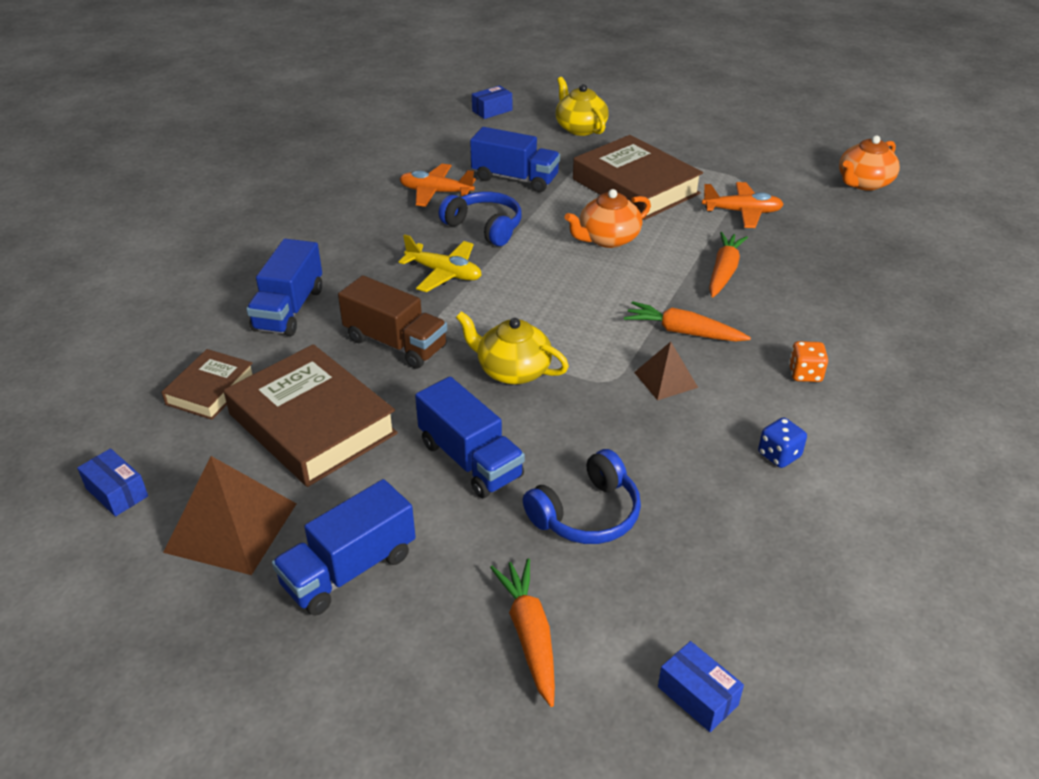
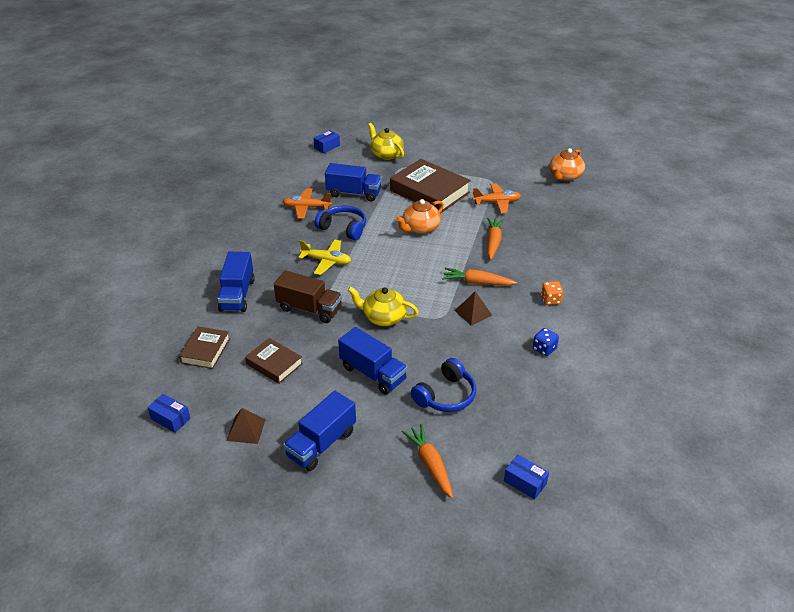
camera: 10 degrees left, 0 degrees up
(231, 527) = (246, 430): brown pyramid -> brown pyramid, size x0.57
(312, 424) = (274, 364): brown book -> brown book, size x0.54

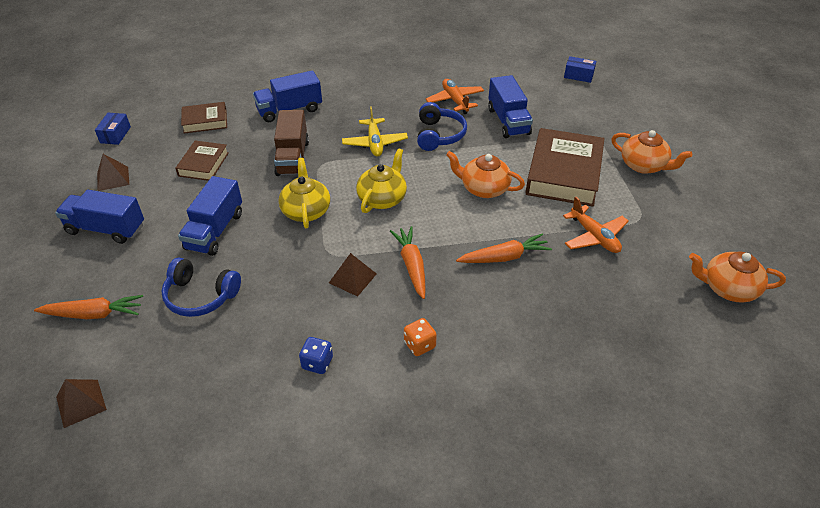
camera: 65 degrees right, 5 degrees up
(386, 154) = (608, 118): yellow teapot -> yellow teapot (382, 198)
(430, 464) = (94, 314): orange carrot -> orange carrot turned 45 degrees clockwise
(445, 160) = (644, 165): none -> orange teapot
(525, 482) = (81, 403): blue box -> brown pyramid

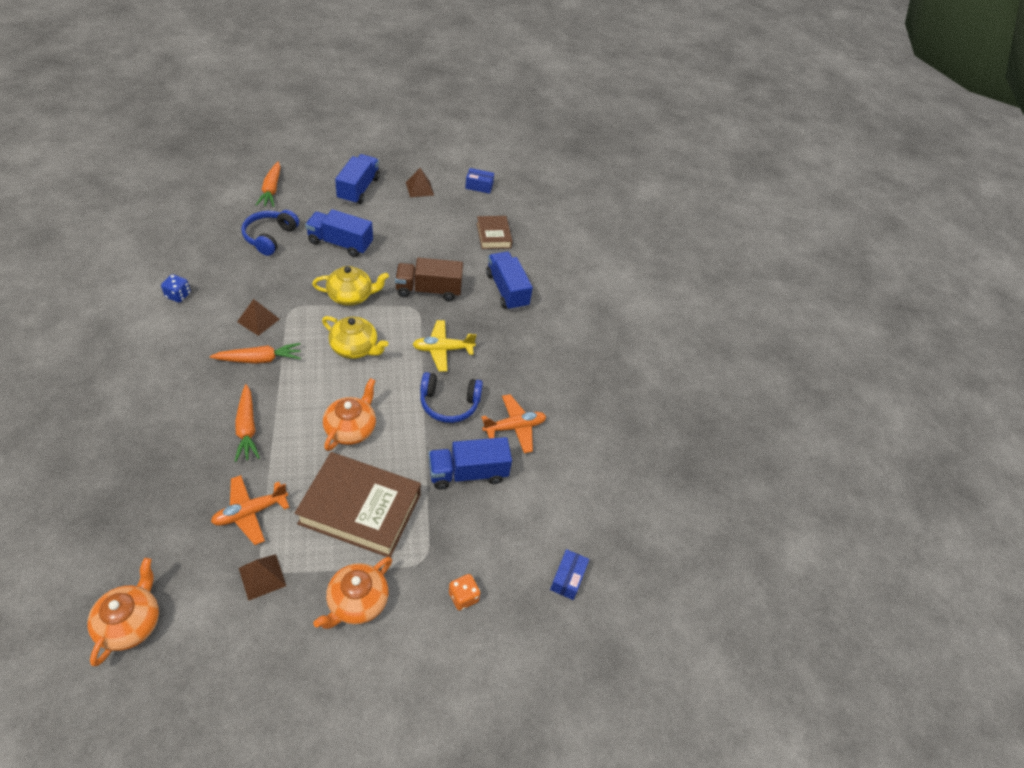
camera: 85 degrees right, 5 degrees up
(81, 403) = (196, 190): brown pyramid -> brown pyramid (262, 577)
(203, 164) = (429, 236): brown book -> none
(419, 345) = (169, 354): orange dice -> orange dice (463, 597)

